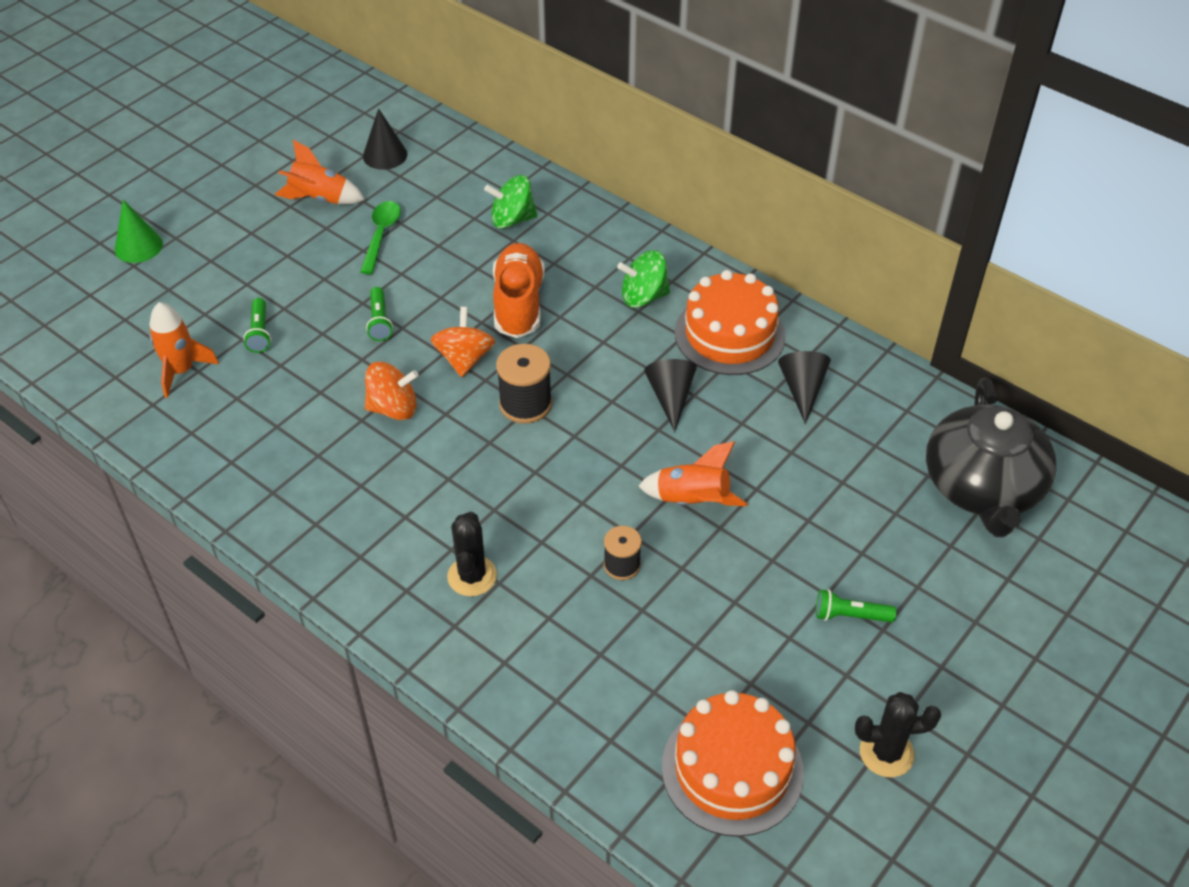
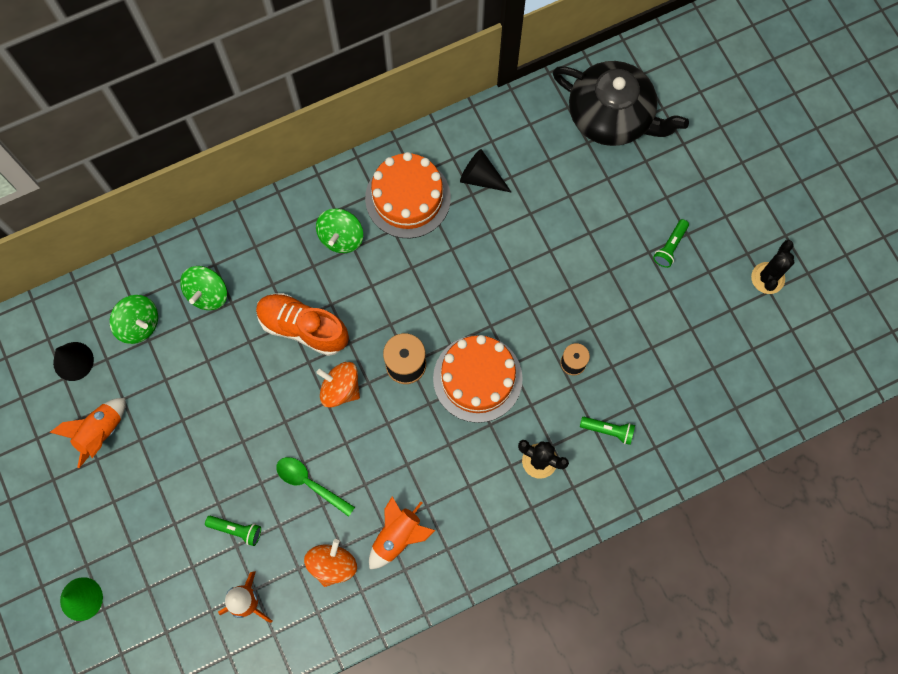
camera: 65 degrees left, 25 degrees up
(379, 321) = (270, 435): green flashlight -> green flashlight (608, 430)
(381, 235) = (172, 400): green spoon -> green spoon (310, 483)
(393, 408) = (365, 457): orange spinning top -> orange spinning top (332, 564)
(449, 184) = (139, 324): none -> green spinning top
(670, 397) = (446, 265): black cone -> none
(692, 501) = (542, 295): orange rocket -> orange rocket (398, 536)
(732, 769) = (743, 367): orange cake -> orange cake (477, 378)

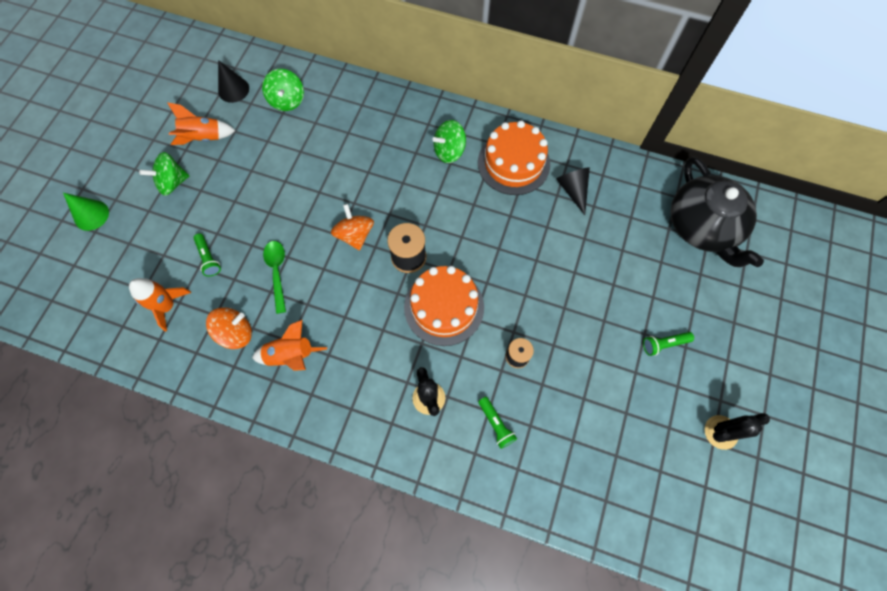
camera: 45 degrees right, 5 degrees down
(207, 294) = (340, 116): green spinning top -> green spinning top (172, 183)
(303, 328) = (372, 181): orange shoe -> none

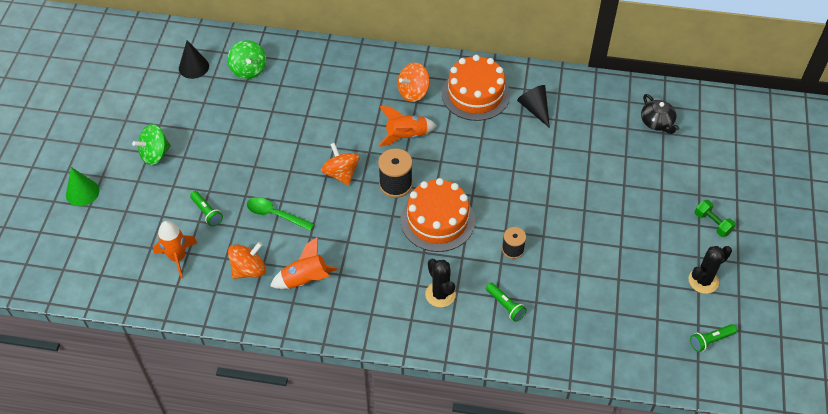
camera: 10 degrees left, 15 degrees down
(203, 138) = (175, 112): orange rocket -> orange rocket (406, 136)
(277, 272) = (275, 214): green spoon -> green spoon turned 45 degrees counterclockwise
(449, 151) = (413, 92): green spinning top -> orange spinning top
(664, 344) = (641, 220): green flashlight -> green flashlight (710, 340)
(703, 227) = (657, 122): black teapot -> black teapot, size x0.48
(743, 361) = (712, 223): none -> green dumbbell

